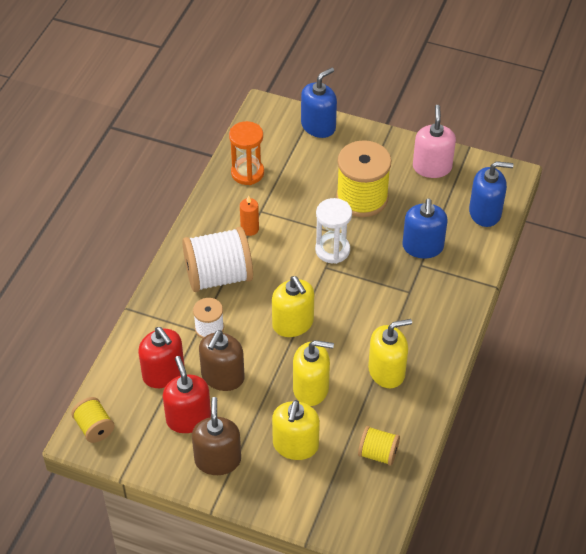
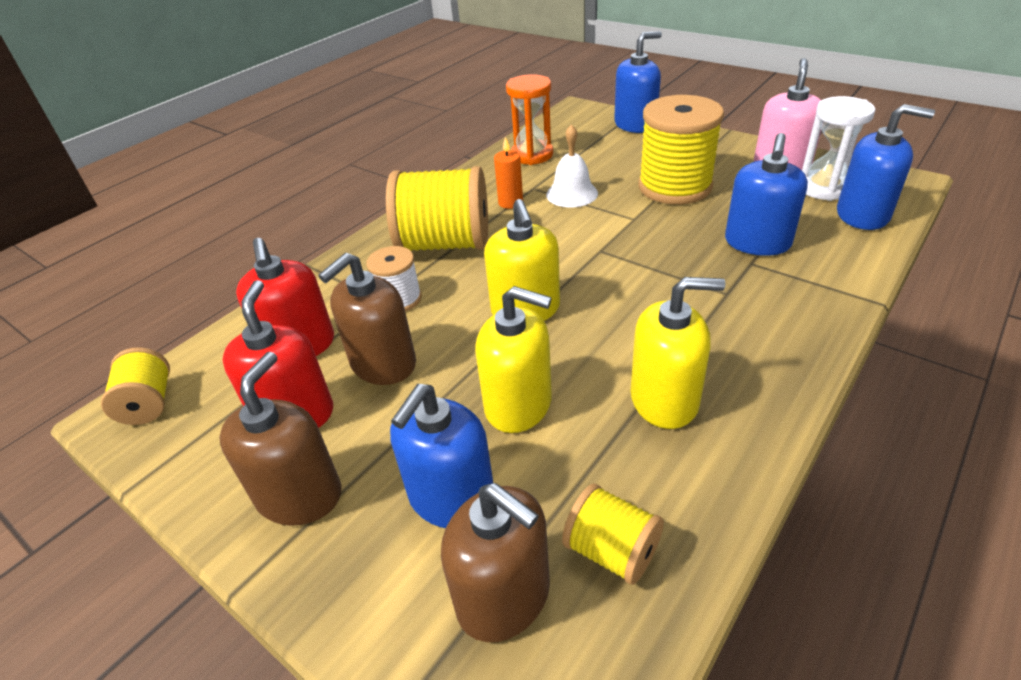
camera: 20 degrees right, 10 degrees down
(218, 276) = (445, 244): white spool -> yellow spool
(291, 214) = (572, 194): none -> white bell
(295, 445) = (451, 498): yellow soap dispenser -> blue soap dispenser
(332, 250) = (616, 233): white hourglass -> white hourglass (823, 188)
(336, 482) = (504, 596): none -> brown soap dispenser

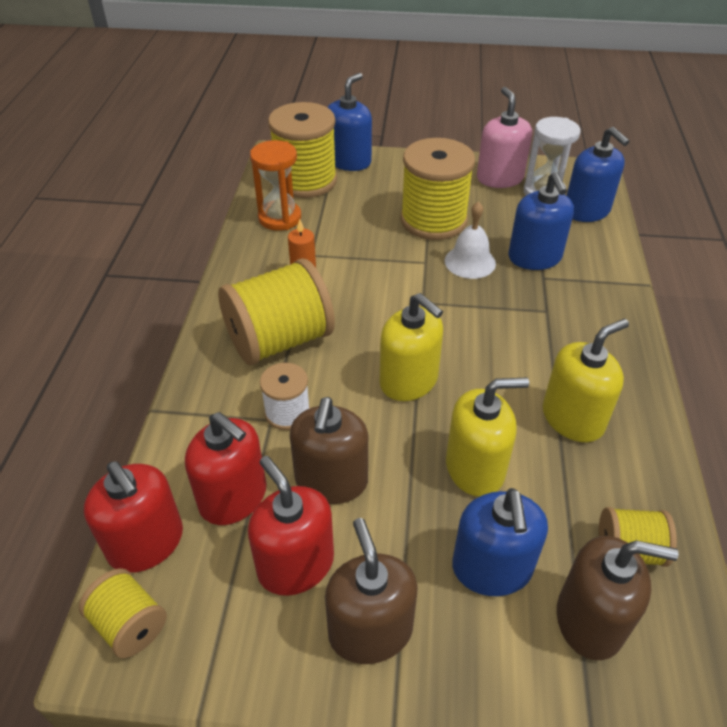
camera: 35 degrees left, 5 degrees up
(212, 353) = (146, 543): none -> red soap dispenser
(572, 194) = (352, 251): white bell -> white bell (470, 262)
(581, 132) = (305, 181): none -> yellow spool
(862, 215) = (586, 211): blue soap dispenser -> blue soap dispenser turned 75 degrees clockwise

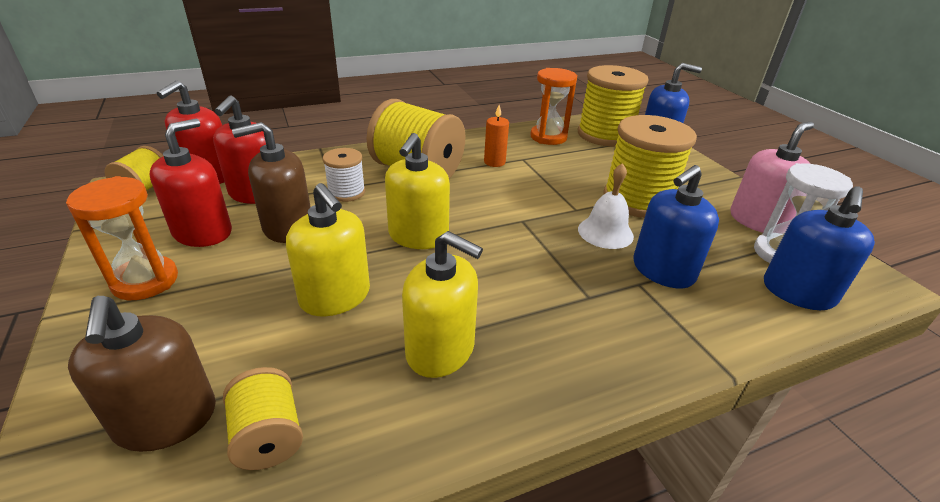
camera: 60 degrees right, 10 degrees down
(370, 630) = (145, 281): brown soap dispenser -> orange hourglass
(491, 568) = (219, 333): blue soap dispenser -> none

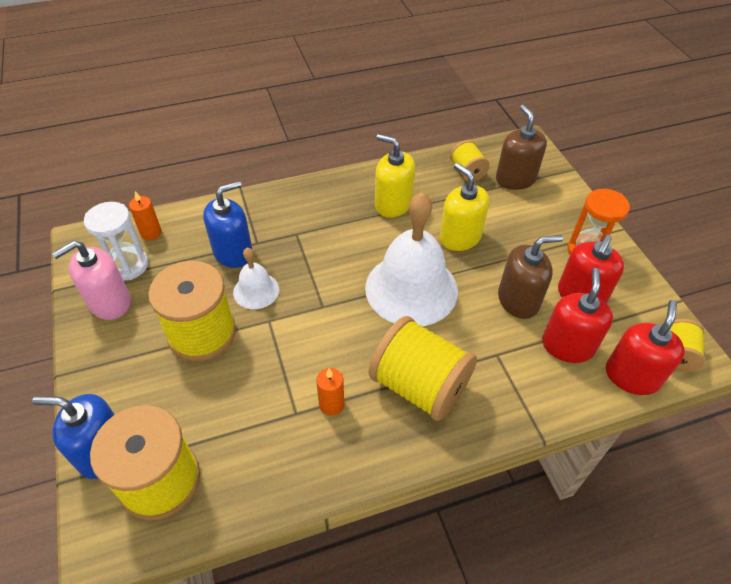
camera: 175 degrees left, 15 degrees up
(346, 192) = (484, 347): white spool -> none
(418, 236) = (411, 289): yellow soap dispenser -> white bell
(548, 137) = (245, 472): orange hourglass -> none
(797, 292) = (151, 233): blue soap dispenser -> orange candle

